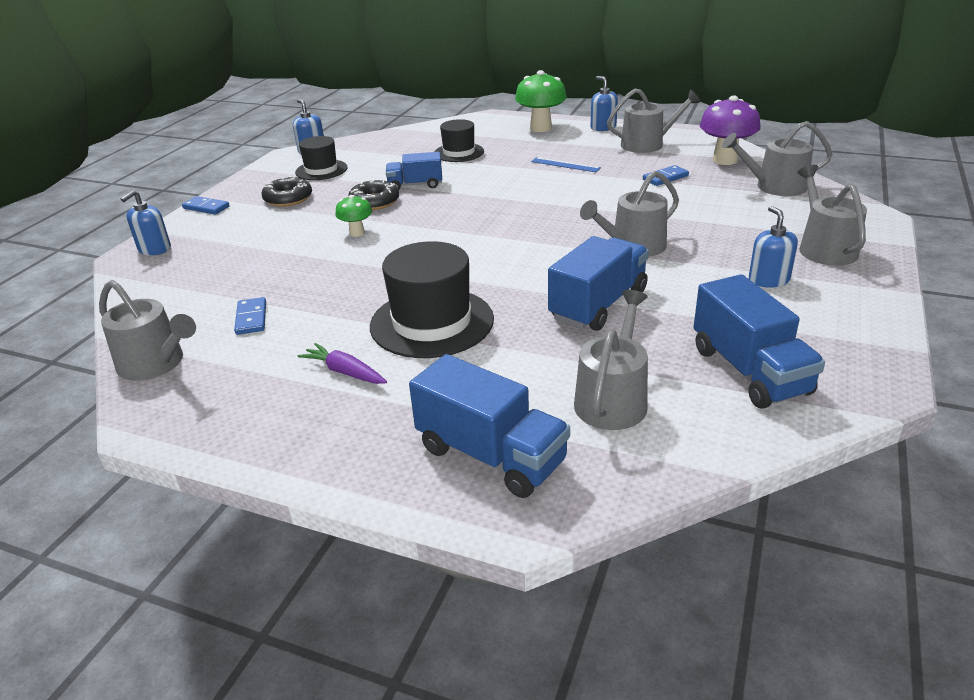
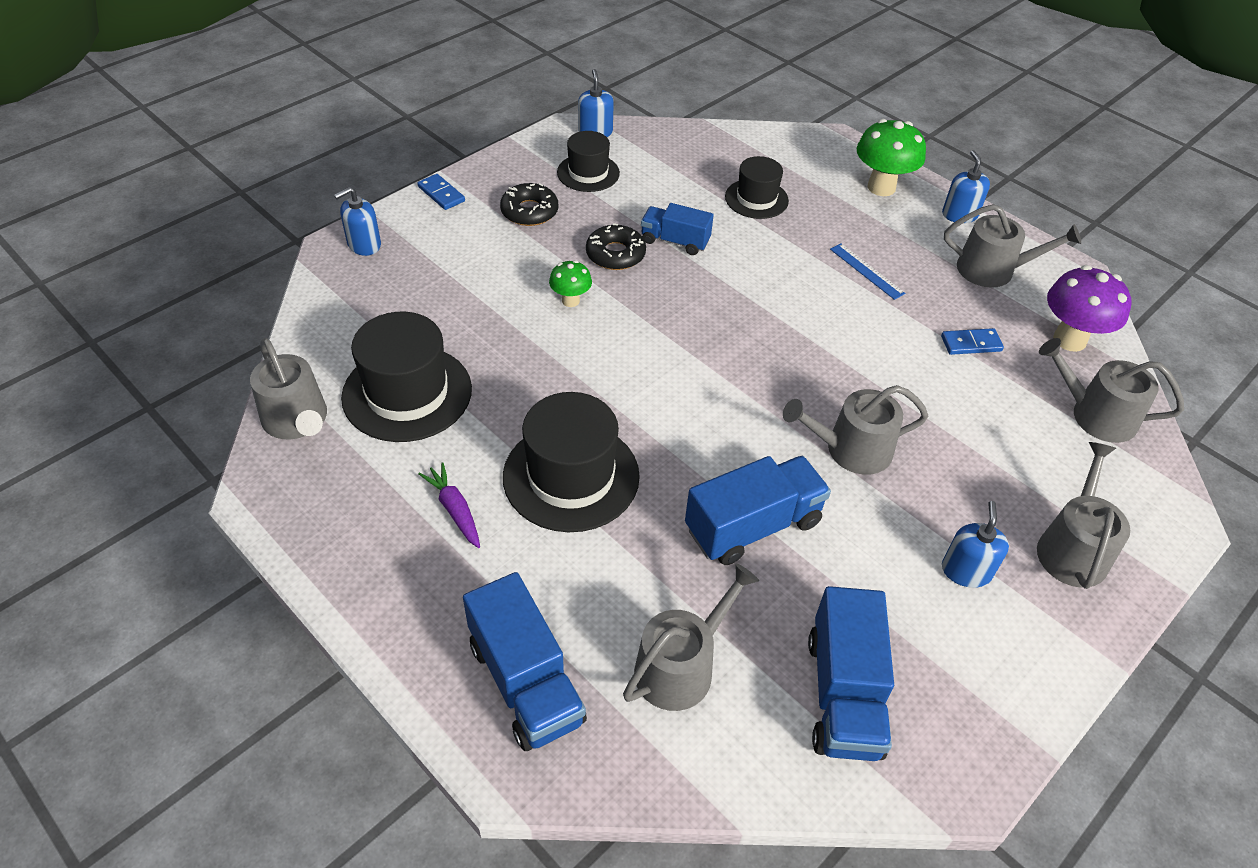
camera: 20 degrees right, 15 degrees up
(251, 318) = (407, 393): blue domino -> black hat

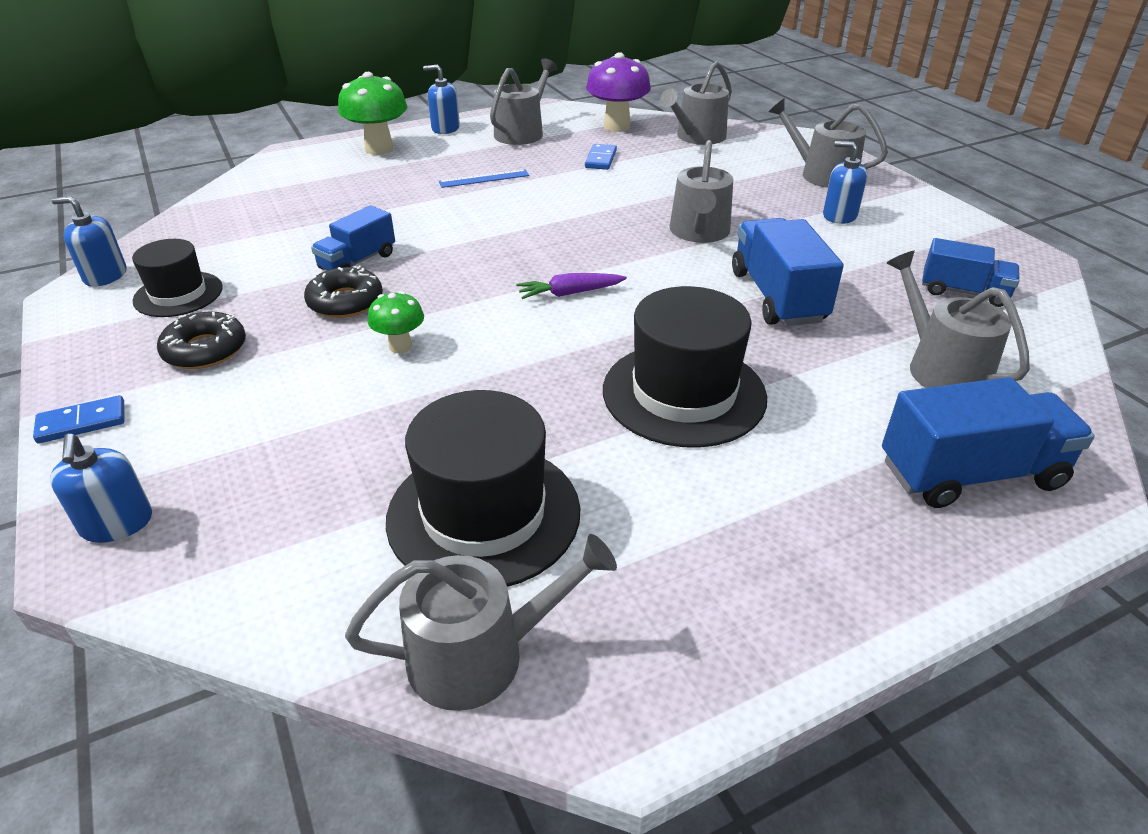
camera: 70 degrees left, 10 degrees down
(454, 510) = (712, 495): purple carrot -> purple carrot (570, 293)
(756, 199) = (335, 206): black hat -> none
(843, 694) = (963, 292): blue truck -> blue truck, size x0.63

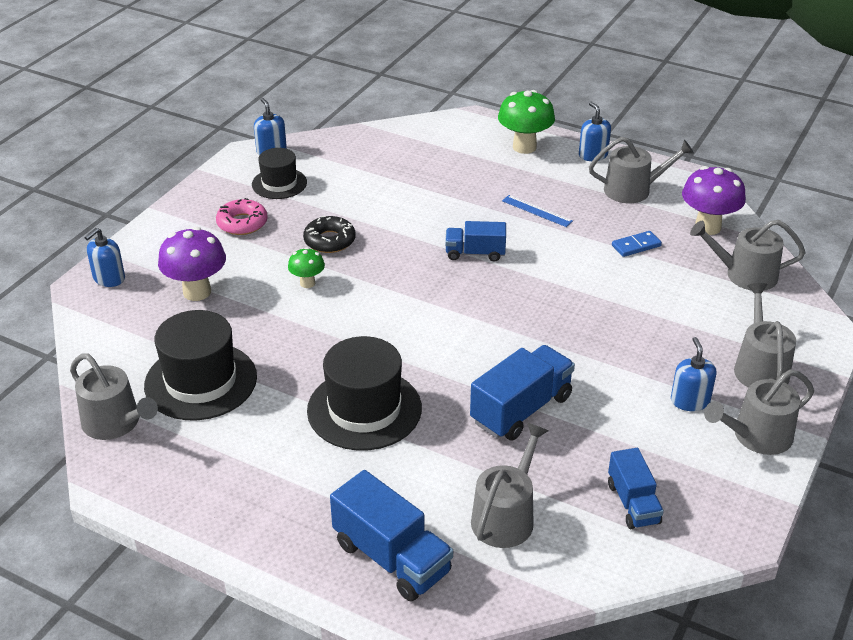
camera: 55 degrees right, 0 degrees up
(82, 422) = (159, 225): blue domino -> none
(205, 350) = (242, 223): black donut -> pink donut
(285, 443) = (197, 292): none -> purple mushroom
(357, 261) = (374, 221): blue truck -> blue truck (475, 253)
(570, 293) = (427, 318): purple carrot -> none
(699, 232) = (574, 340): grey watering can -> grey watering can (756, 436)

